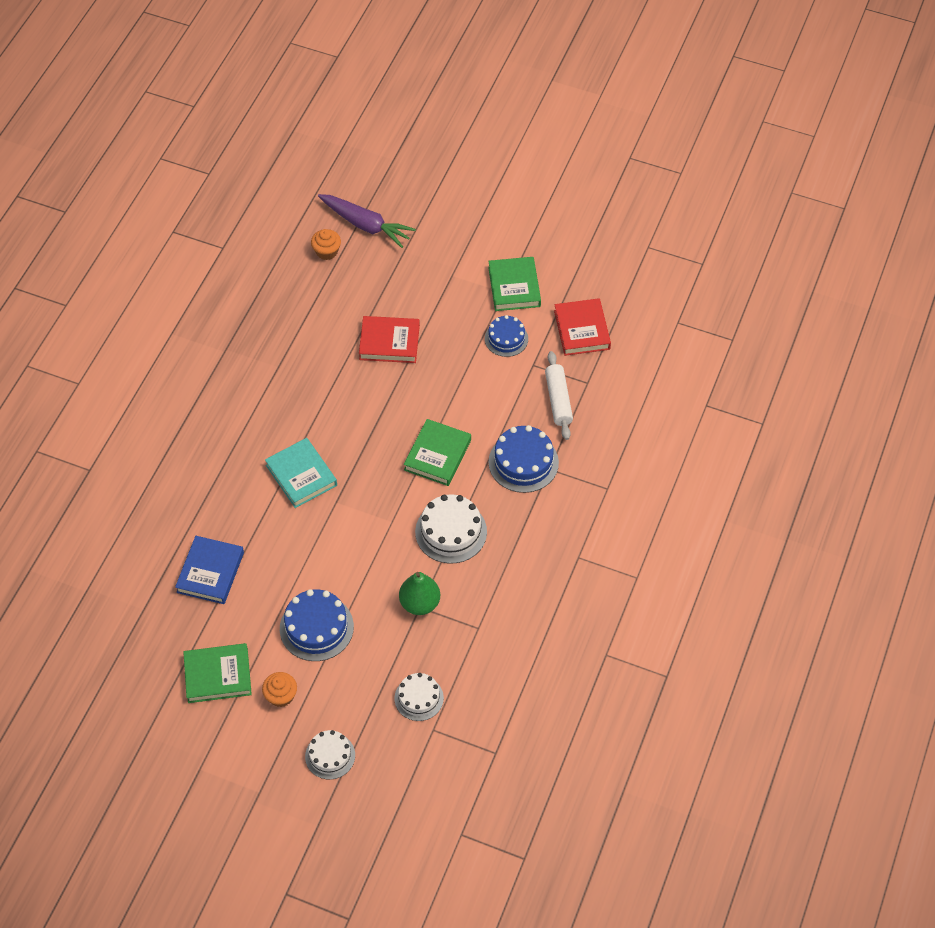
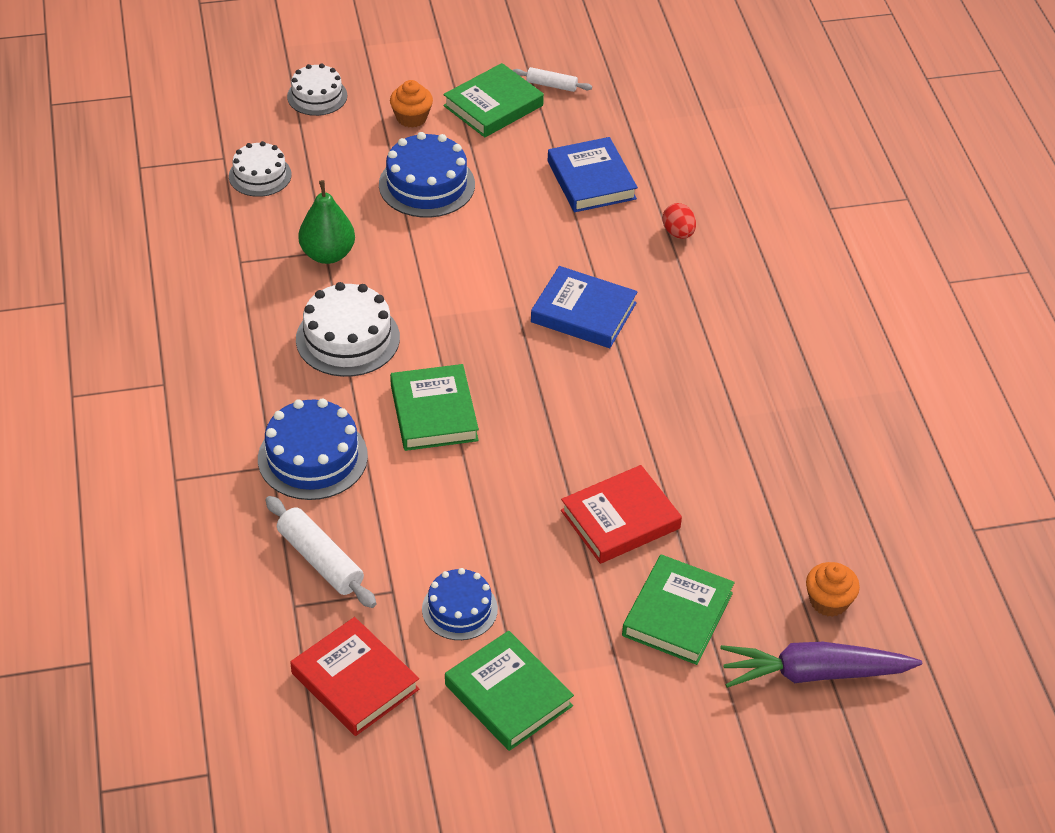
camera: 145 degrees right, 10 degrees down
(163, 672) = (551, 85): none -> white rolling pin
(195, 501) = (678, 233): none -> red egg
(301, 475) = (583, 312): turquoise book -> blue book
(403, 282) = (677, 614): none -> green book

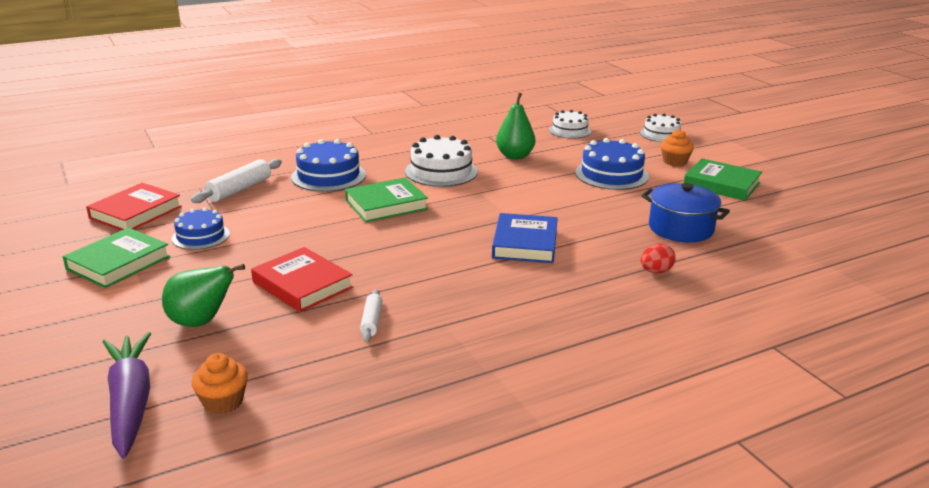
camera: 75 degrees right, 20 degrees down
(551, 85) = (773, 201): white rolling pin -> white rolling pin (371, 321)
(591, 180) = (681, 228): blue book -> blue pot
(677, 614) = (201, 322): green book -> green pear

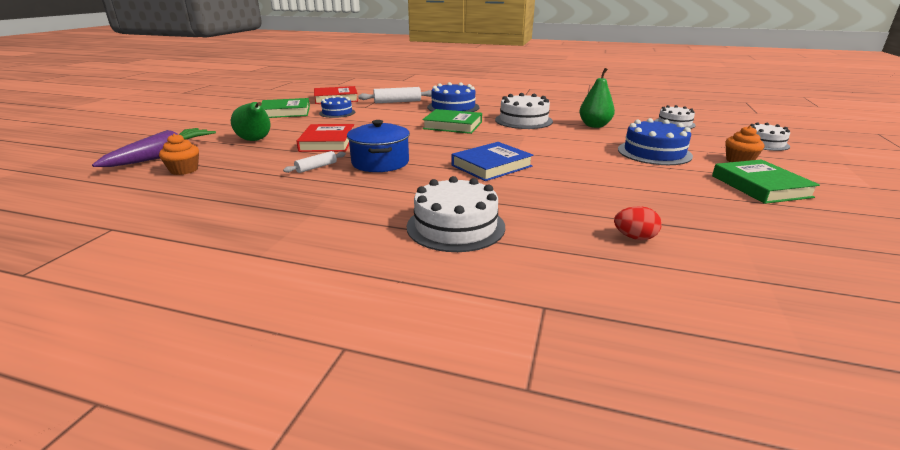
camera: 45 degrees right, 0 degrees up
(619, 318) = (455, 226): none -> white cake
(655, 271) = (554, 214): red egg -> red egg (634, 237)
(681, 228) = (644, 198): blue pot -> blue pot (380, 162)

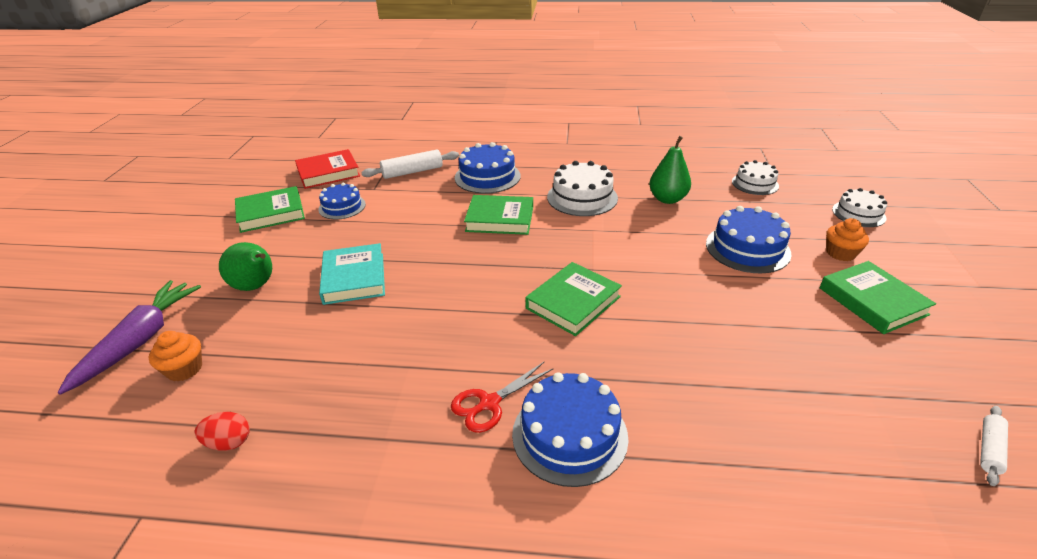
camera: 10 degrees left, 10 degrees up
(316, 167) = (359, 337): white rolling pin -> white rolling pin (989, 449)
(328, 142) = (354, 278): red book -> turquoise book
(380, 162) = (437, 314): blue pot -> none
(398, 205) = (489, 403): none -> red scissors
(455, 226) = (569, 435): white cake -> blue cake
(491, 166) = (573, 302): blue book -> green book
(634, 237) = (768, 422): red egg -> red egg (229, 442)

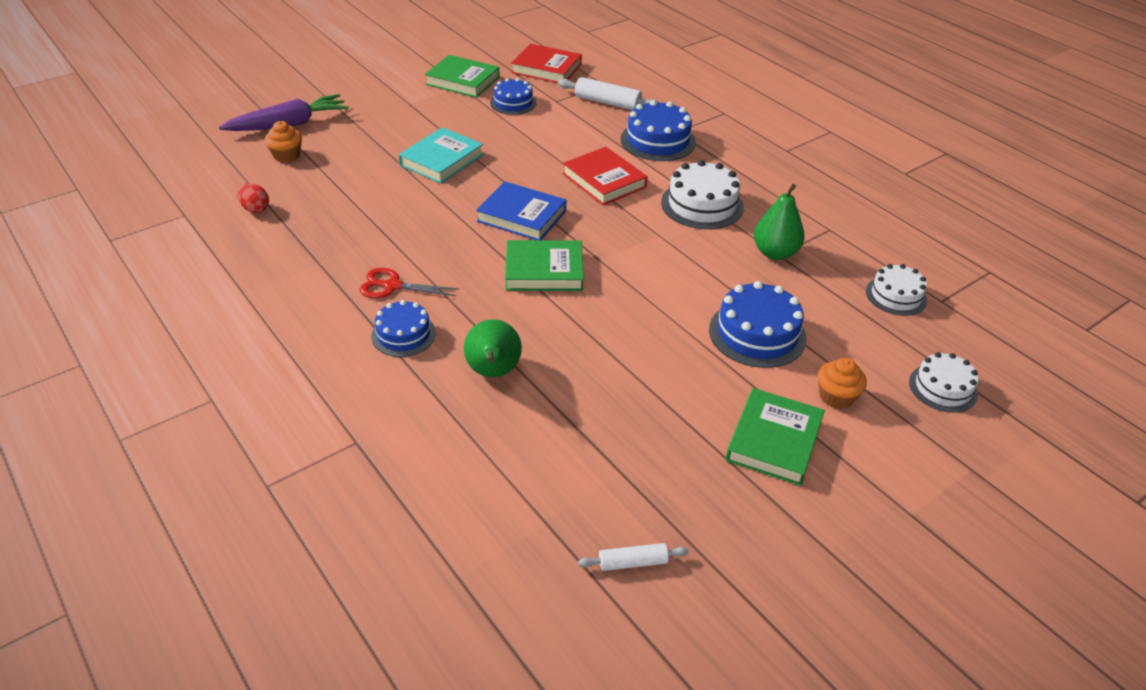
camera: 45 degrees right, 5 degrees up
(256, 286) = (383, 129): green pear -> green pear (493, 372)
(489, 277) = (521, 216): none -> blue book
(500, 219) = (604, 180): green book -> red book
(569, 435) = (403, 334): blue cake -> blue cake, size x0.65

